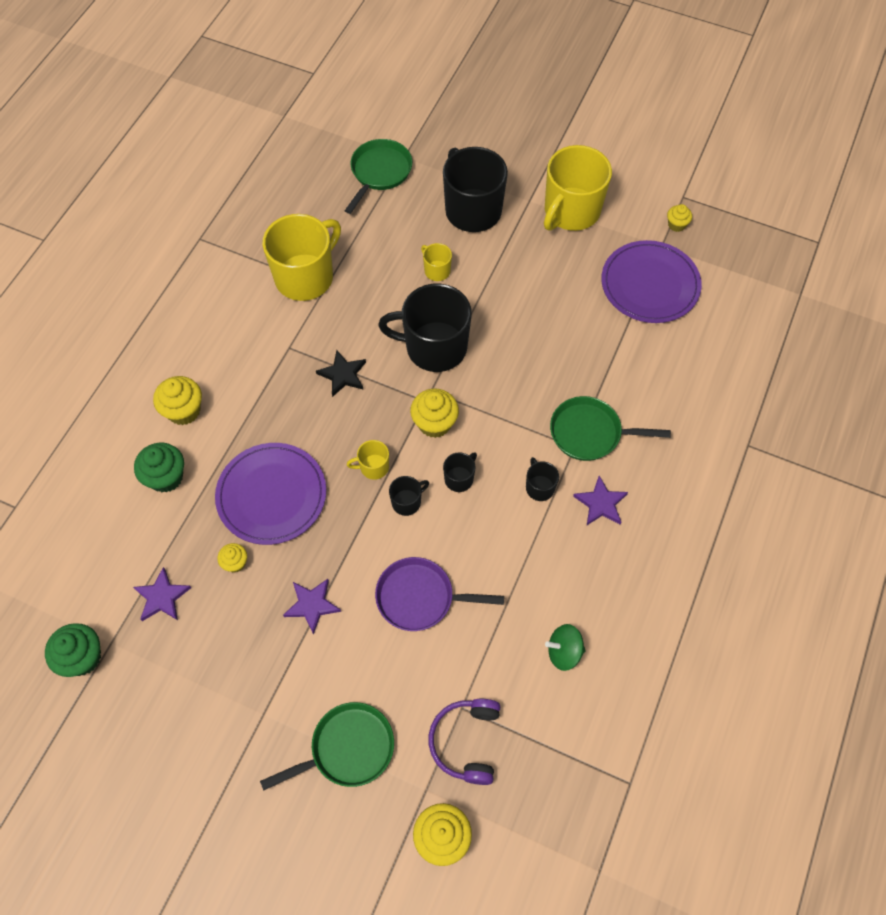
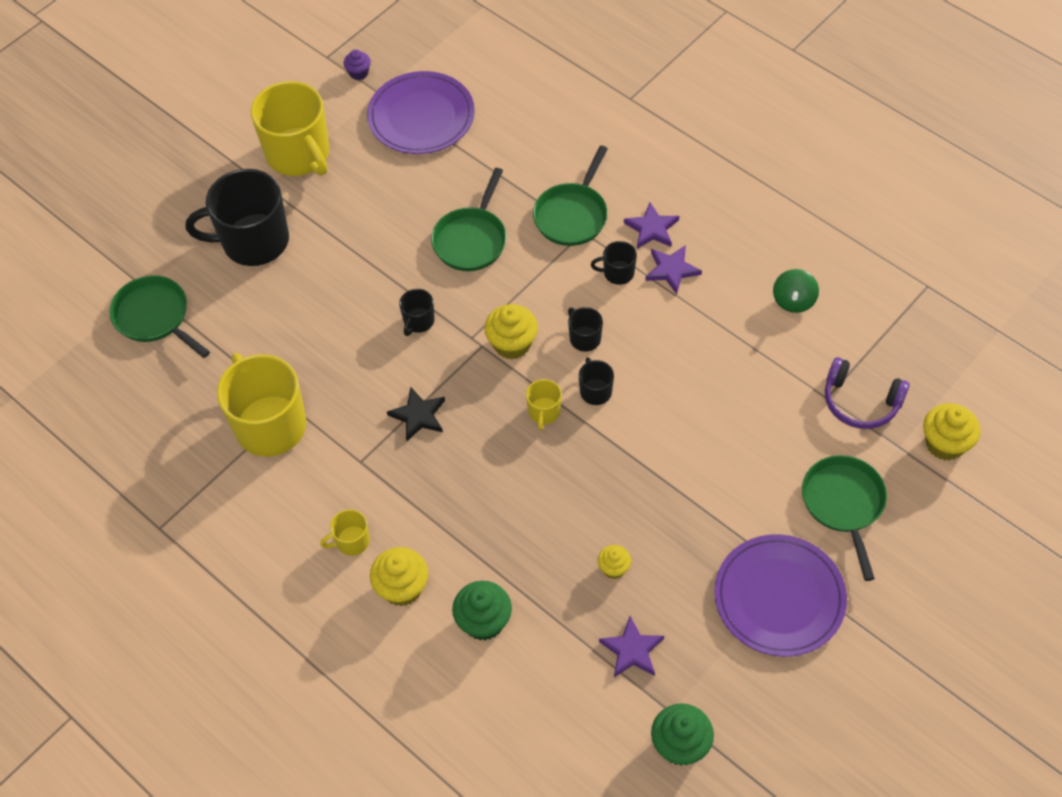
camera: 70 degrees left, 5 degrees down
(271, 495) = (544, 517): purple plate -> purple plate (779, 597)
(312, 605) = (684, 504): purple star -> purple star (672, 270)
(420, 597) = (705, 404): purple pan -> none
(434, 347) = (418, 321): black mug -> black mug, size x0.45
(436, 270) = (320, 295): yellow mug -> yellow mug (351, 541)
(532, 361) = (471, 239): none -> green pan
(676, 225) = (359, 73): yellow cupcake -> purple cupcake

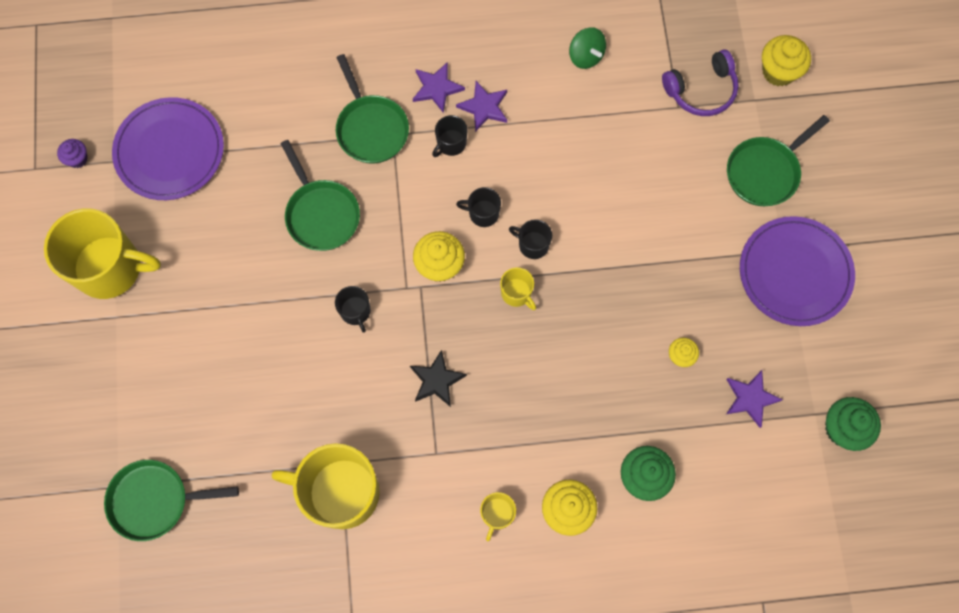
camera: 50 degrees left, 15 degrees up
(253, 241) = (159, 369): black mug -> none
(844, 504) = (765, 171): green pan -> green pan turned 75 degrees counterclockwise

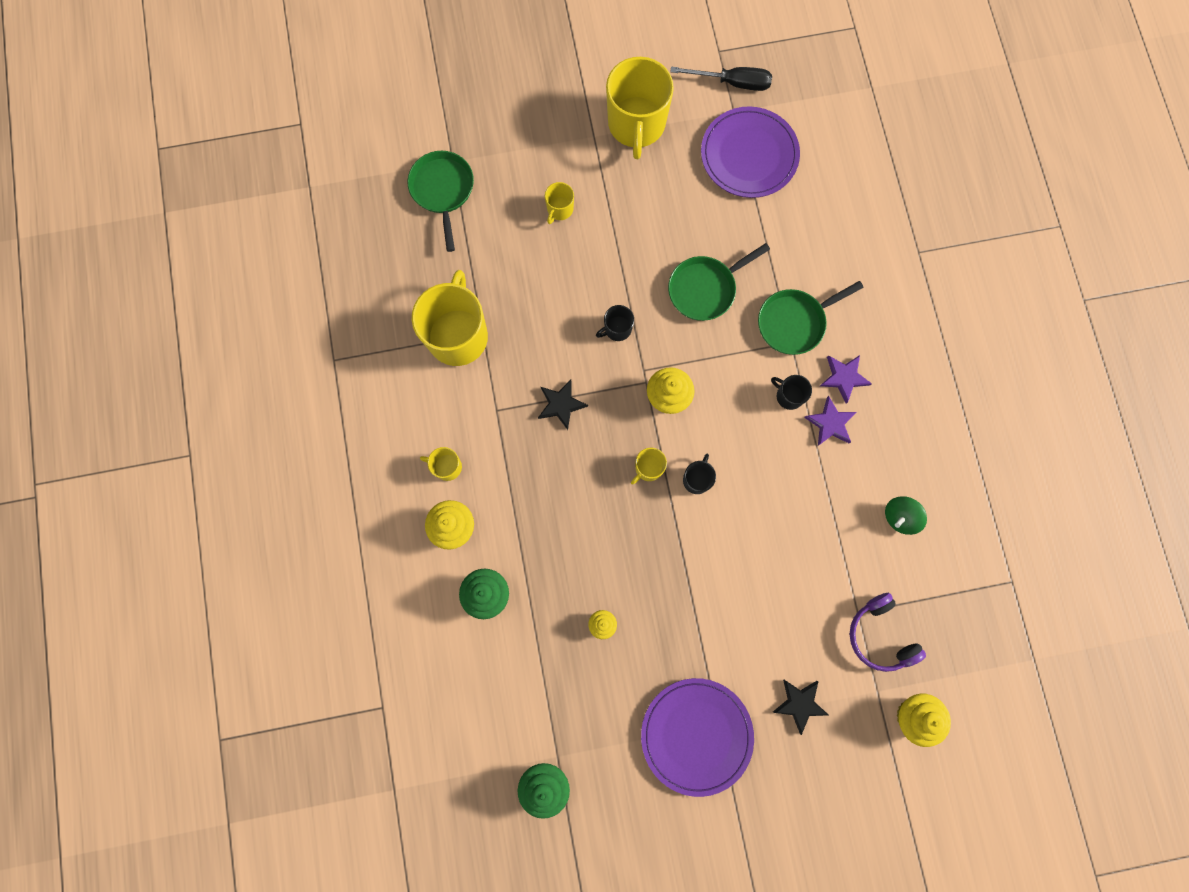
camera: 85 degrees right, 5 degrees up
(77, 159) = (732, 83): purple cupcake -> black screwdriver
(201, 363) = (560, 209): none -> yellow mug
(483, 213) = (722, 431): black mug -> none
(750, 398) = (567, 692): purple star -> none
(765, 171) = (799, 703): green pan -> black star

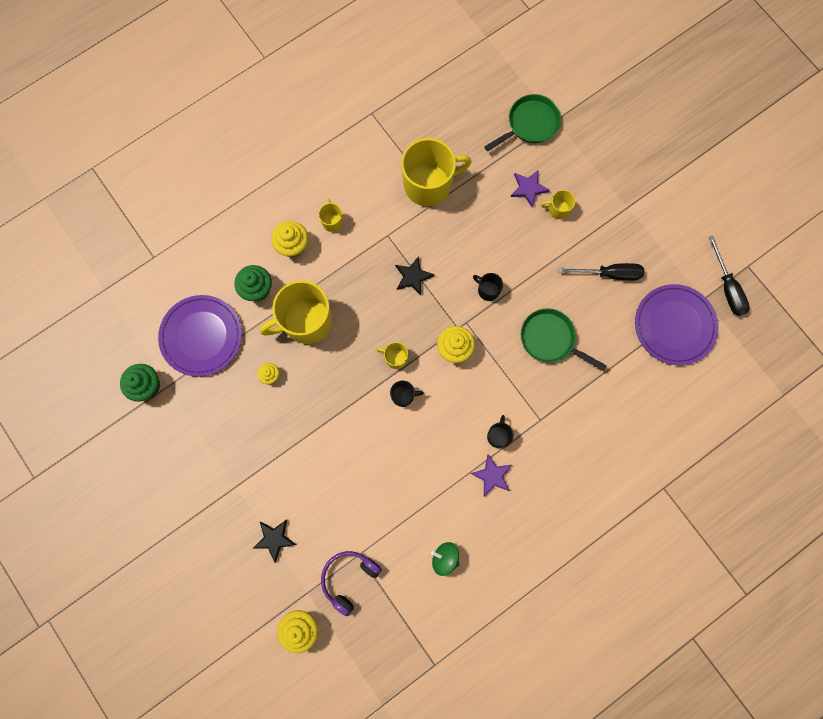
camera: 65 degrees right, 0 degrees up
(636, 125) = (653, 233): yellow mug -> yellow mug (306, 321)
(660, 192) = (609, 274): none -> black screwdriver
(696, 735) = (222, 474): purple plate -> purple plate (201, 336)
(794, 322) = (557, 416): green pan -> none
(844, 377) = (532, 471): purple star -> purple star (528, 188)

